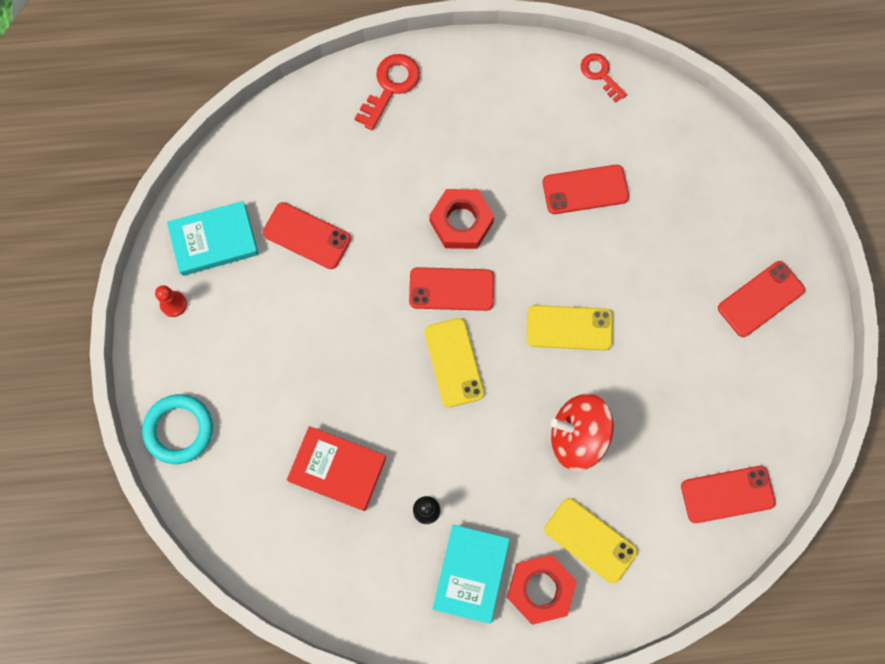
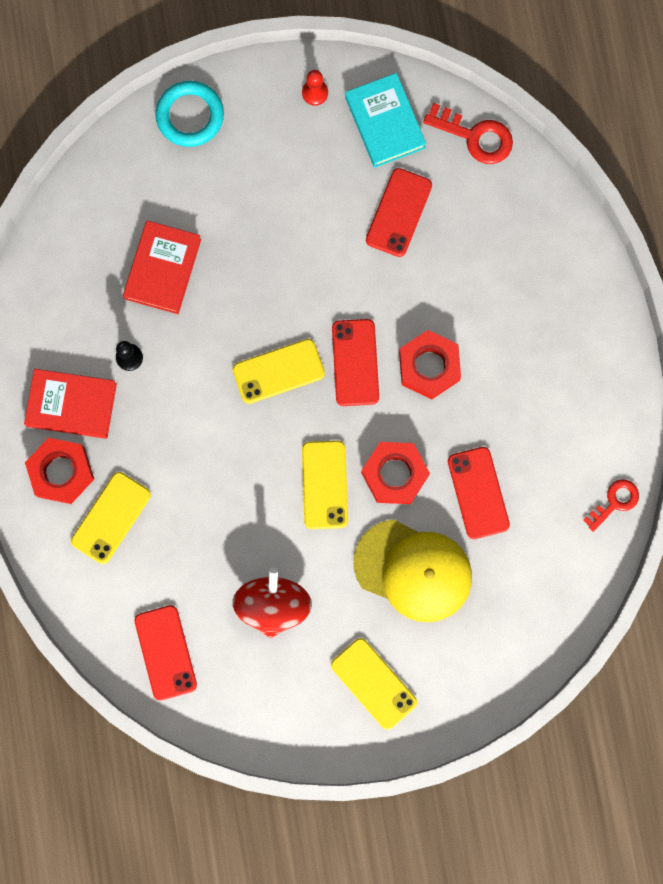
camera: 85 degrees right, 5 degrees up
(390, 86) = (575, 279): red key -> red key (475, 136)
(471, 573) = (71, 404): turquoise book -> red book
(563, 262) = (395, 474): none -> red nut
(577, 436) = (213, 499): red spinning top -> red spinning top (273, 605)
(655, 254) = (413, 570): none -> yellow cap
(760, 299) = (374, 683): red phone -> yellow phone

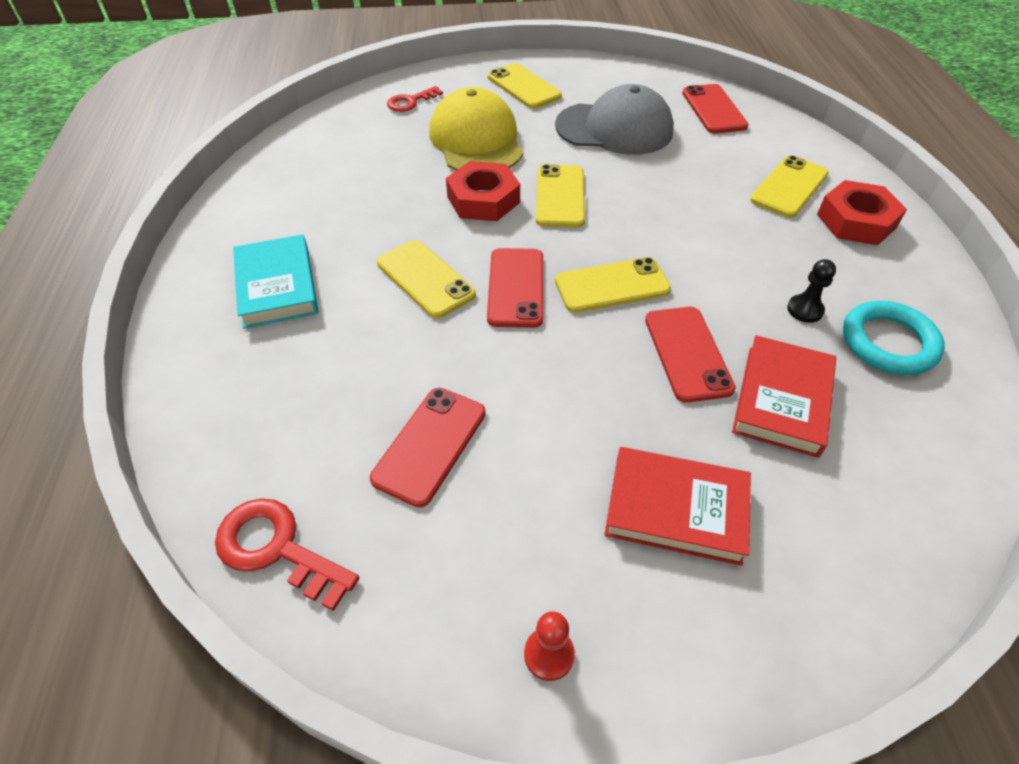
camera: 175 degrees left, 30 degrees down
(71, 404) = (864, 272): red book -> red book (676, 509)
(190, 116) = (783, 629): turquoise ring -> turquoise ring (888, 342)
(273, 605) = (614, 128): red spinning top -> grey cap
(385, 122) = (426, 586): turquoise book -> turquoise book (277, 286)
(413, 570) = (476, 140): yellow cap -> yellow cap turned 45 degrees clockwise
(429, 366) = (425, 279): red nut -> yellow phone
(478, 493) = (398, 183): red phone -> red phone (687, 353)
(614, 502) = (260, 169): red key -> red key (410, 102)

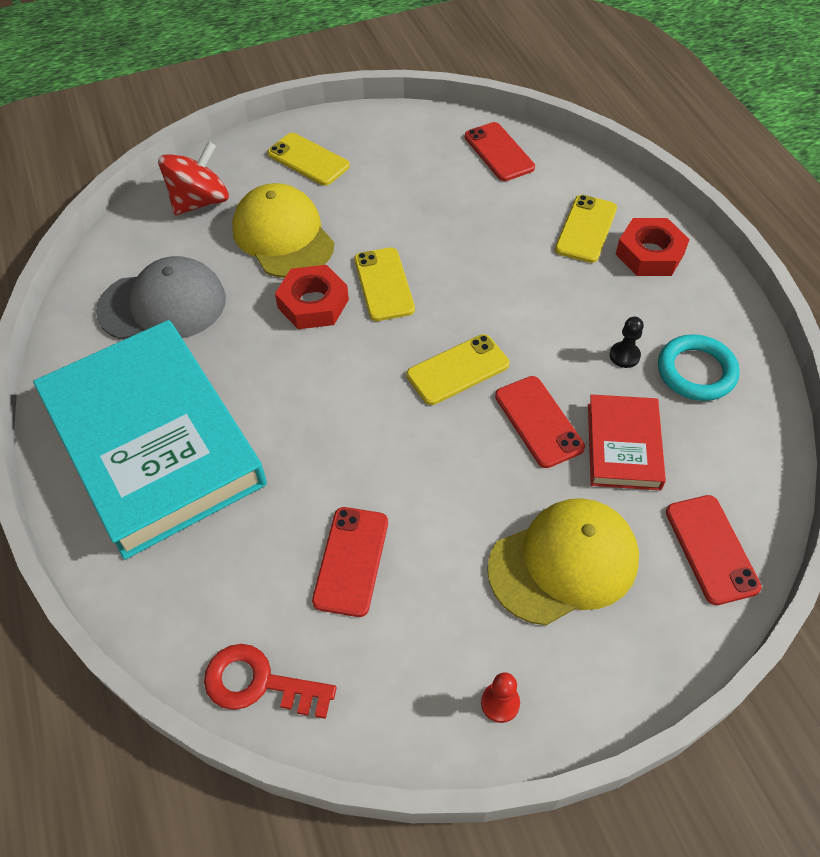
camera: 15 degrees left, 5 degrees up
(277, 286) = (153, 442): turquoise book -> turquoise book, size x2.19
(410, 102) = (200, 202): red key -> red spinning top
(425, 279) = (289, 402): yellow phone -> none
(516, 287) = (374, 392): red phone -> red phone (711, 549)
(614, 128) = (412, 194): grey cap -> grey cap (163, 305)
(676, 509) = (563, 563): red book -> yellow cap

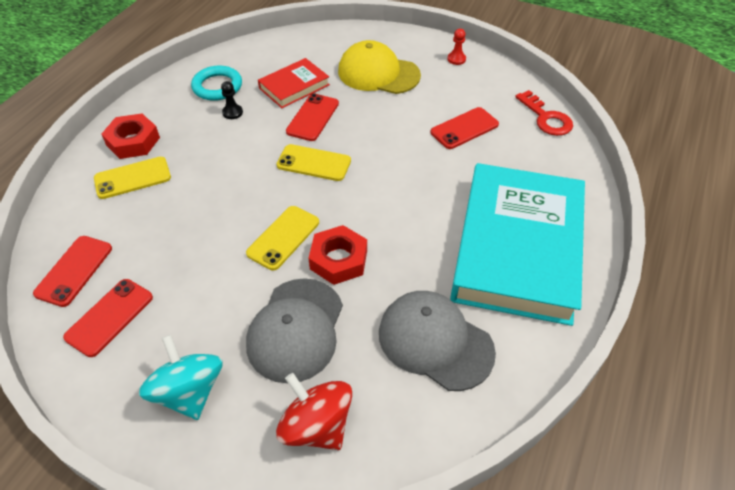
camera: 135 degrees left, 5 degrees down
(200, 202) = (316, 426): red spinning top -> red spinning top turned 45 degrees clockwise
(283, 236) = (296, 329): yellow cap -> grey cap
(308, 160) = (189, 392): yellow phone -> turquoise spinning top
(711, 549) = (319, 43): red phone -> red phone (109, 317)

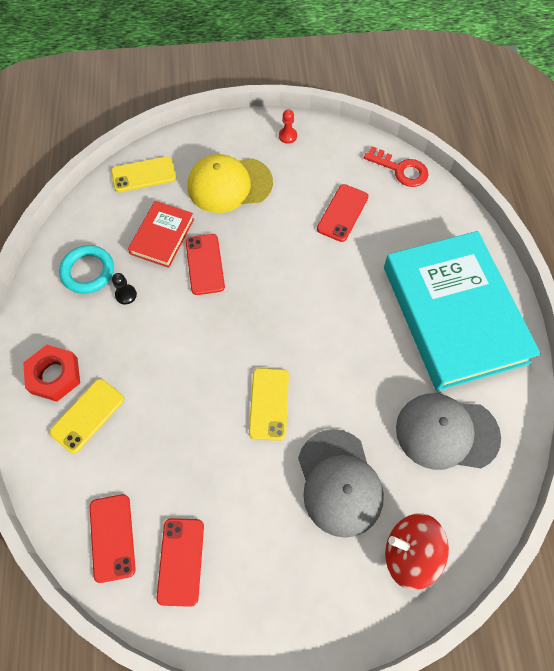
camera: 30 degrees left, 15 degrees up
(189, 392) = (297, 585): turquoise spinning top -> none
(314, 163) = (241, 314): yellow phone -> yellow phone (144, 175)
(338, 260) = (328, 400): red nut -> none

